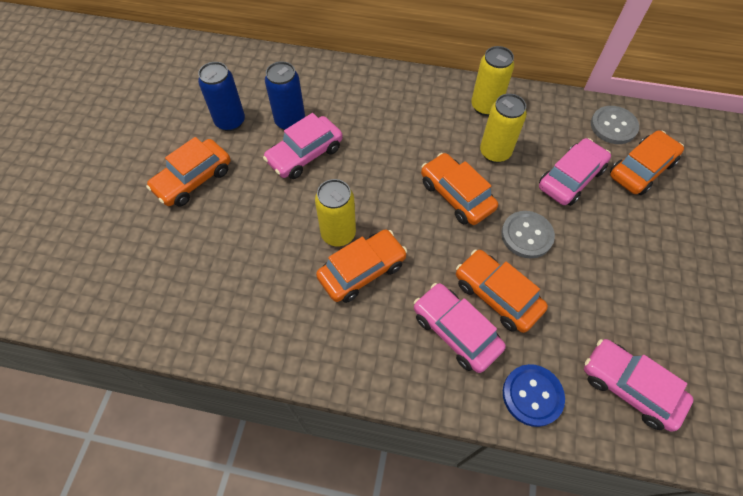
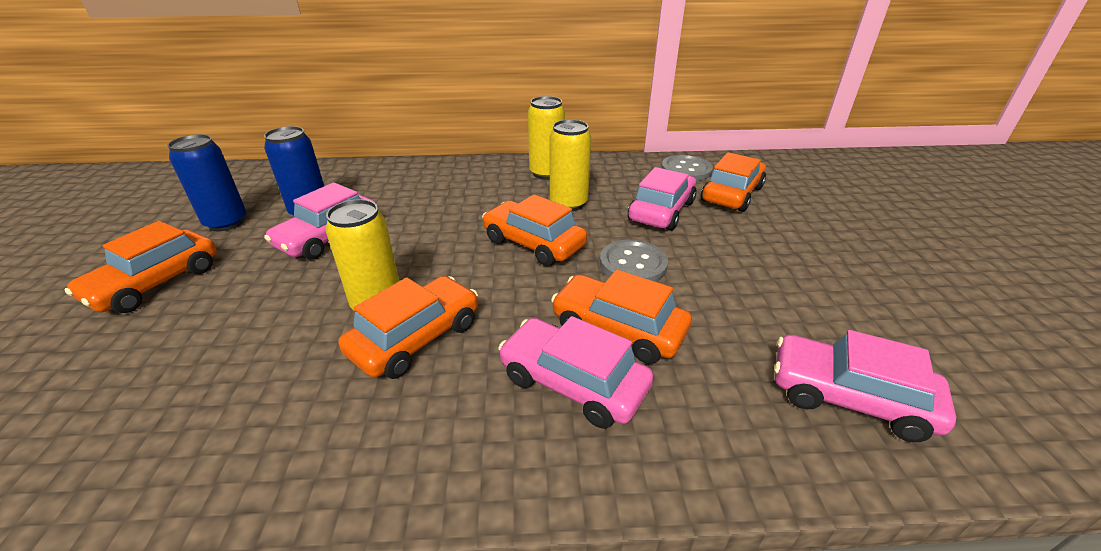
camera: 15 degrees left, 25 degrees down
(532, 395) = (720, 442): blue button -> none

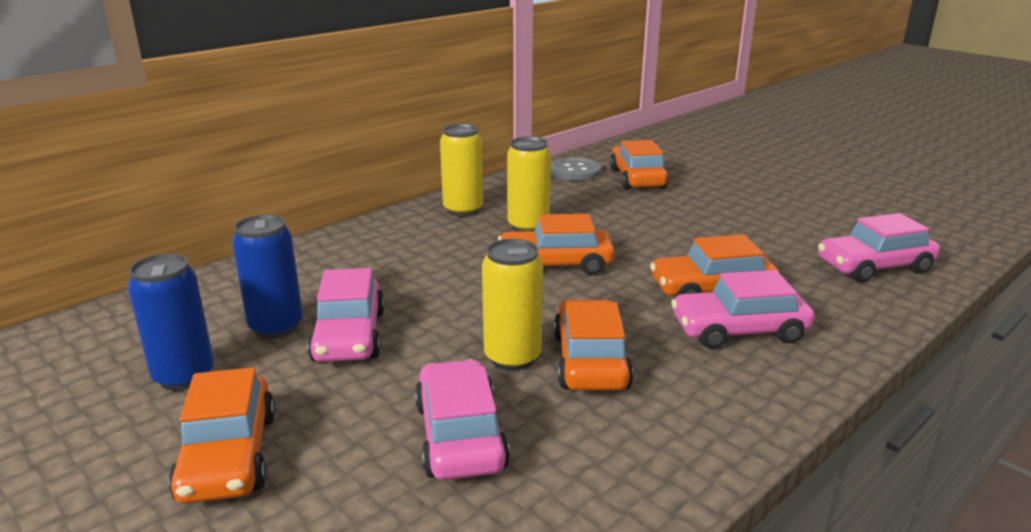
camera: 40 degrees left, 10 degrees down
(633, 264) = (652, 249): grey button -> none
(661, 211) = (609, 207): pink car -> pink car (459, 436)

